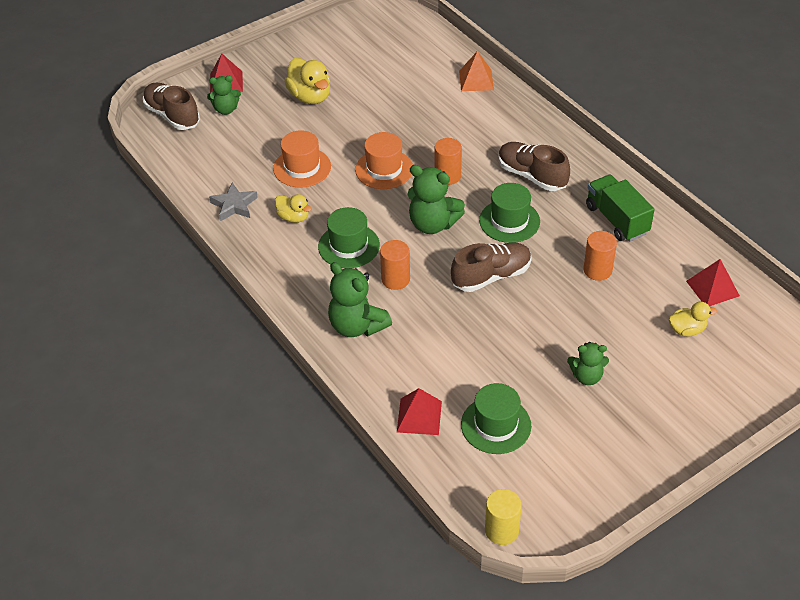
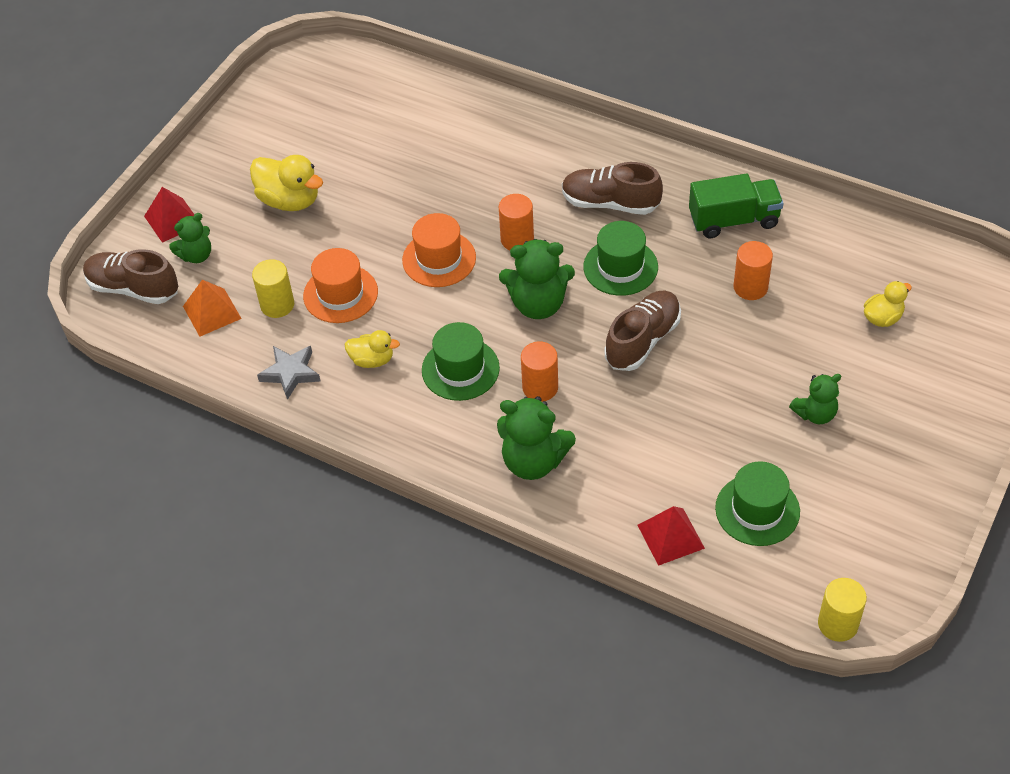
camera: 25 degrees left, 5 degrees up
(256, 159) = (277, 305): none -> yellow cylinder
(476, 80) = (473, 108): orange pyramid -> orange pyramid (212, 312)
(616, 220) = (733, 220): green truck -> green truck turned 135 degrees clockwise
(712, 288) = (879, 260): red pyramid -> none

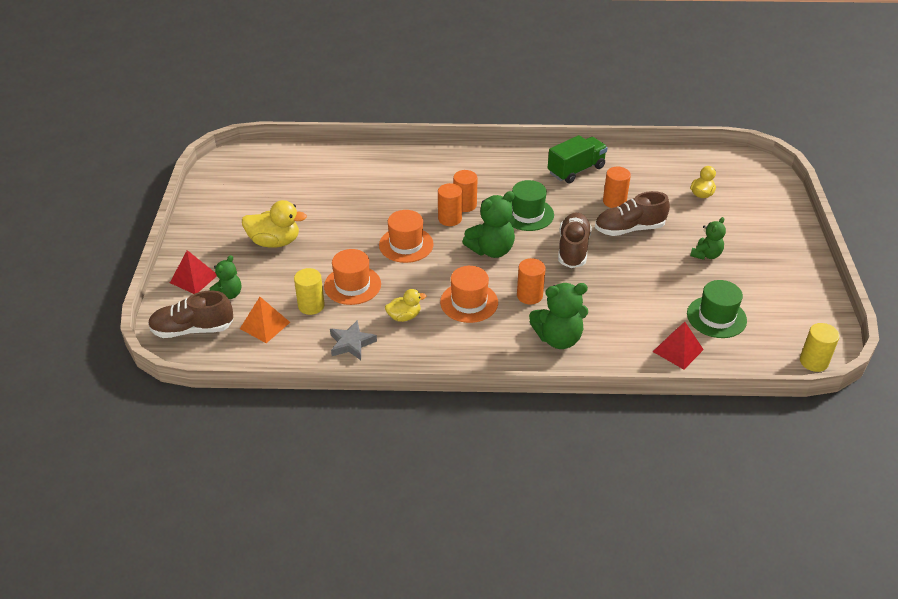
camera: 30 degrees left, 10 degrees down
(460, 369) = (469, 302): green hat -> orange hat
(550, 225) = (465, 205): none -> orange cylinder
(610, 203) = (494, 182): brown shoe -> brown shoe (629, 229)

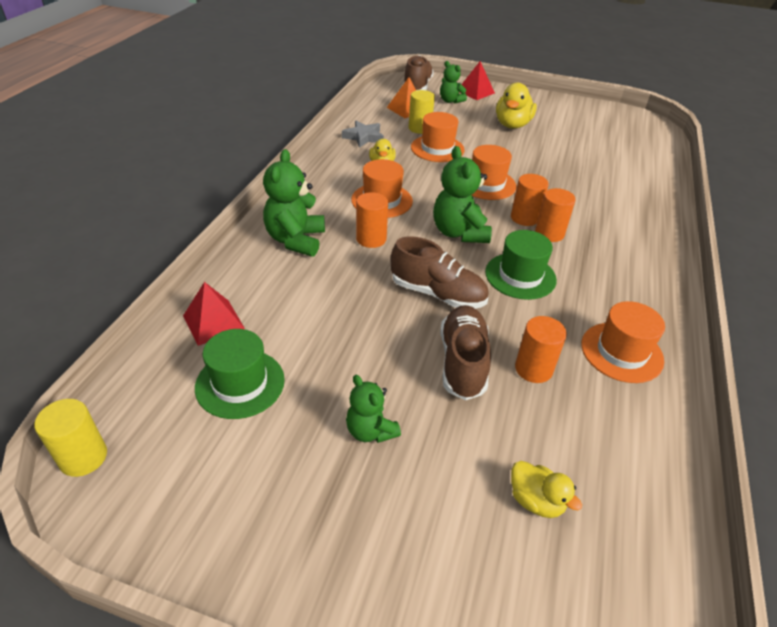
camera: 105 degrees right, 0 degrees up
(576, 170) = (621, 352): green truck -> orange hat

